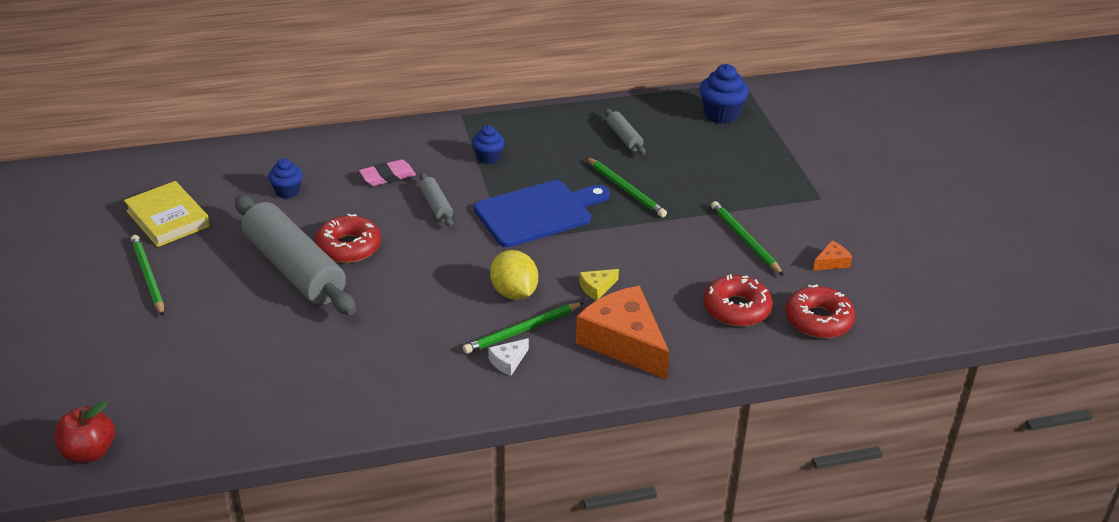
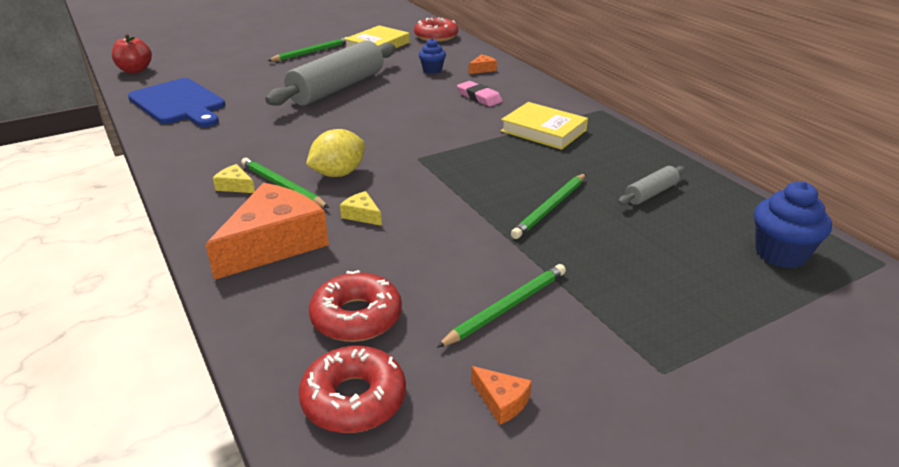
camera: 75 degrees right, 5 degrees down
(311, 158) = (482, 69): none -> orange cheese
(348, 247) = (373, 100): red donut -> red donut (436, 36)
(436, 206) = (450, 121): grey rolling pin -> none
(488, 158) = (543, 131): blue cupcake -> yellow book
(508, 361) = (235, 186): white cheese -> yellow cheese
(538, 213) = (471, 166): blue cutting board -> blue cutting board (179, 103)

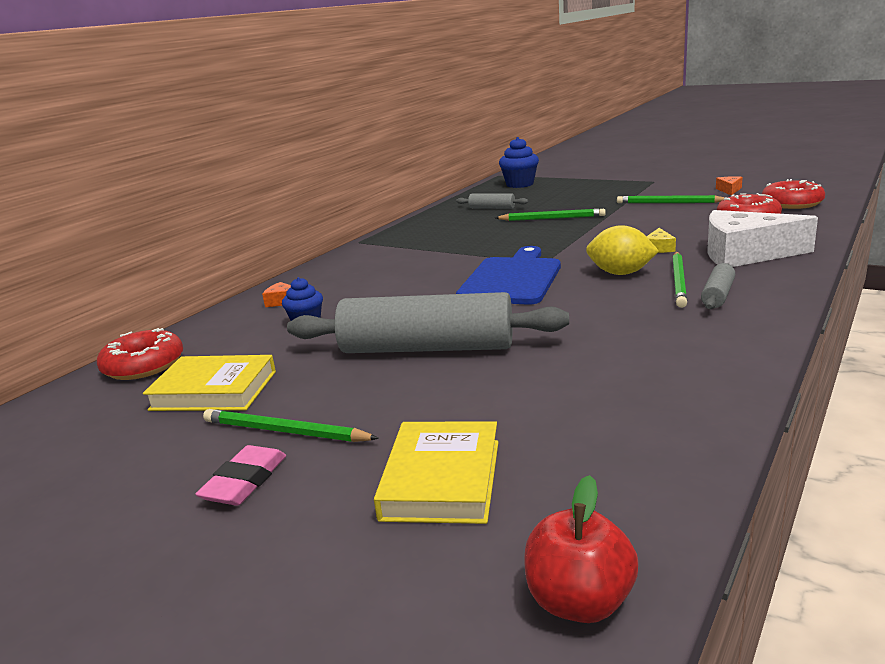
camera: 115 degrees left, 10 degrees down
(179, 103) = (630, 430): blue cutting board -> blue cutting board (512, 279)
(235, 186) = (718, 295): yellow cheese -> grey rolling pin
(274, 243) = (745, 254): orange cheese -> white cheese
(479, 97) = (375, 280): pink eraser -> pink eraser (245, 481)
(543, 131) = (428, 245): yellow book -> yellow book (442, 479)

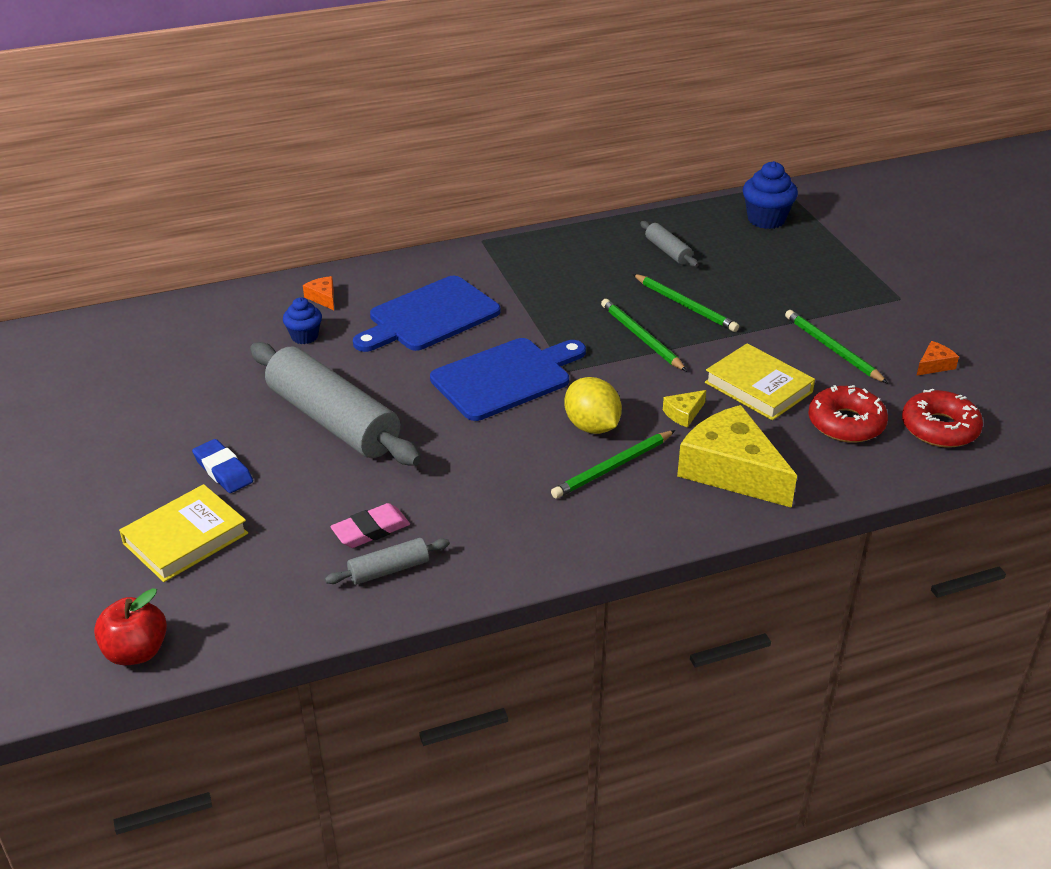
camera: 35 degrees right, 15 degrees up
(144, 365) = (165, 320): red donut -> none
(214, 390) = (172, 377): yellow book -> yellow book (758, 387)
(245, 481) = (102, 469): pink eraser -> pink eraser (371, 530)
(285, 431) = (163, 443): green pencil -> green pencil (641, 337)
(385, 418) = (223, 470): none -> blue eraser
(392, 278) = (429, 316): none -> blue cutting board
(718, 295) = (606, 503): grey rolling pin -> grey rolling pin (389, 570)
(745, 254) = (731, 471): white cheese -> yellow cheese

